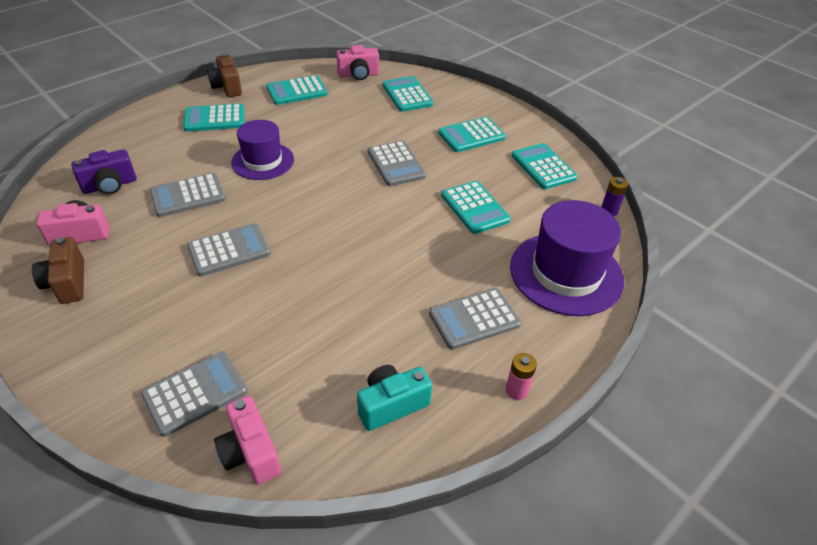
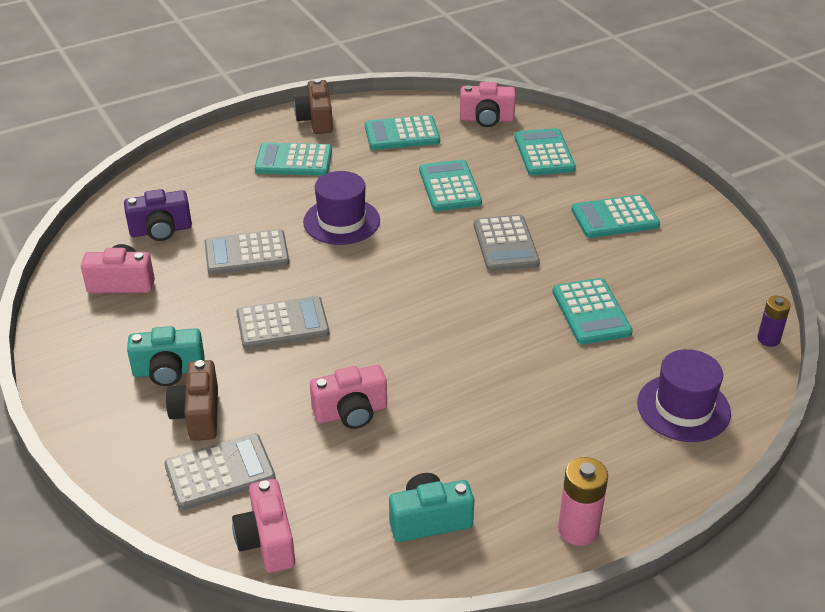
camera: 15 degrees right, 5 degrees down
(67, 283) = (103, 336): brown camera -> brown camera (198, 415)
(133, 306) = (169, 371): none -> turquoise camera
(303, 318) = (351, 412): none -> pink camera
(474, 319) = (551, 443): grey calculator -> none
(516, 390) = (578, 529): pink battery -> pink battery, size x1.52
(543, 167) = (699, 271): turquoise calculator -> turquoise calculator (450, 187)
(566, 273) = (683, 408): purple hat -> purple hat, size x0.65

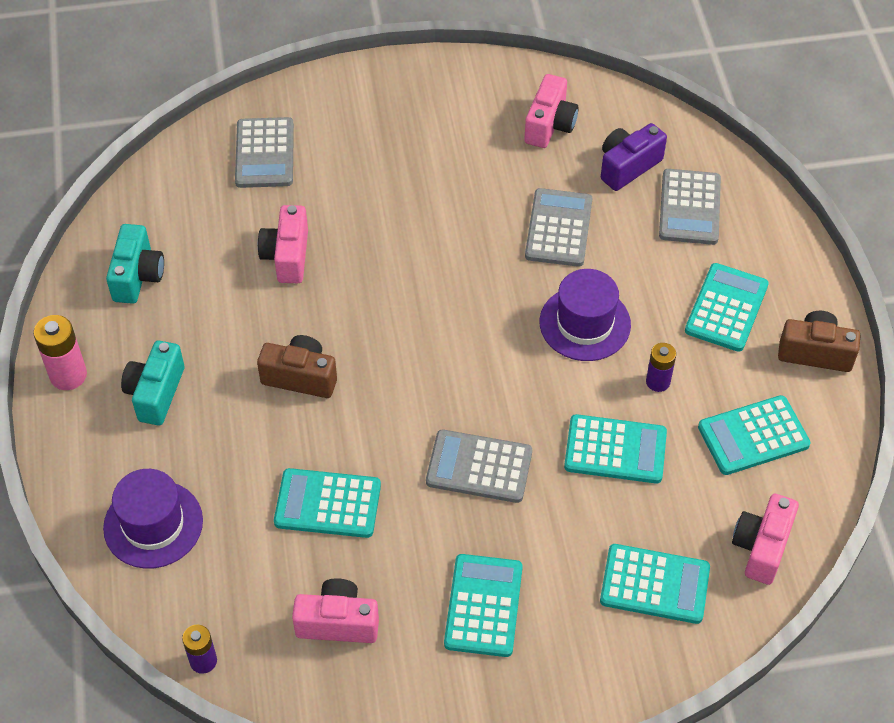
camera: 110 degrees right, 15 degrees up
(161, 230) = (628, 166): purple camera -> purple camera turned 45 degrees clockwise
(169, 371) = (405, 140): turquoise camera -> turquoise camera (156, 393)
(198, 415) = (339, 151): brown camera -> brown camera (300, 377)
(267, 541) = (177, 169): pink camera -> pink camera (338, 622)
(282, 324) = (432, 234): grey calculator -> grey calculator (689, 208)
(378, 179) = (658, 382): none -> purple battery
(402, 134) = (753, 436): turquoise calculator -> turquoise calculator turned 120 degrees counterclockwise

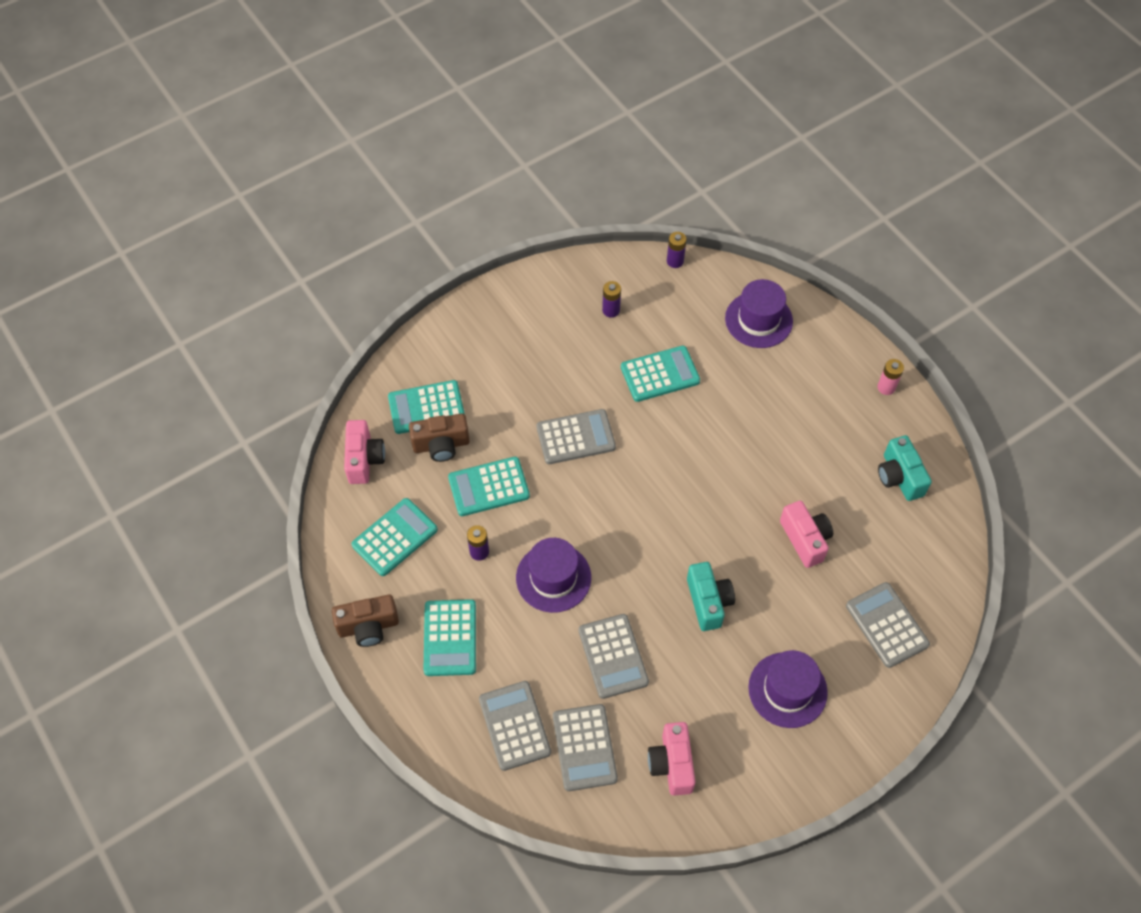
camera: 155 degrees right, 5 degrees up
(68, 375) = (886, 387): pink battery -> pink battery, size x0.66
(156, 393) = (820, 399): turquoise camera -> turquoise camera (708, 602)
(300, 377) = (732, 450): brown camera -> brown camera (441, 445)
(338, 622) = (611, 310): pink camera -> purple battery
(401, 139) = (787, 690): none -> purple hat
(483, 606) = (528, 353): turquoise calculator -> none
(628, 166) = (584, 747): purple camera -> grey calculator

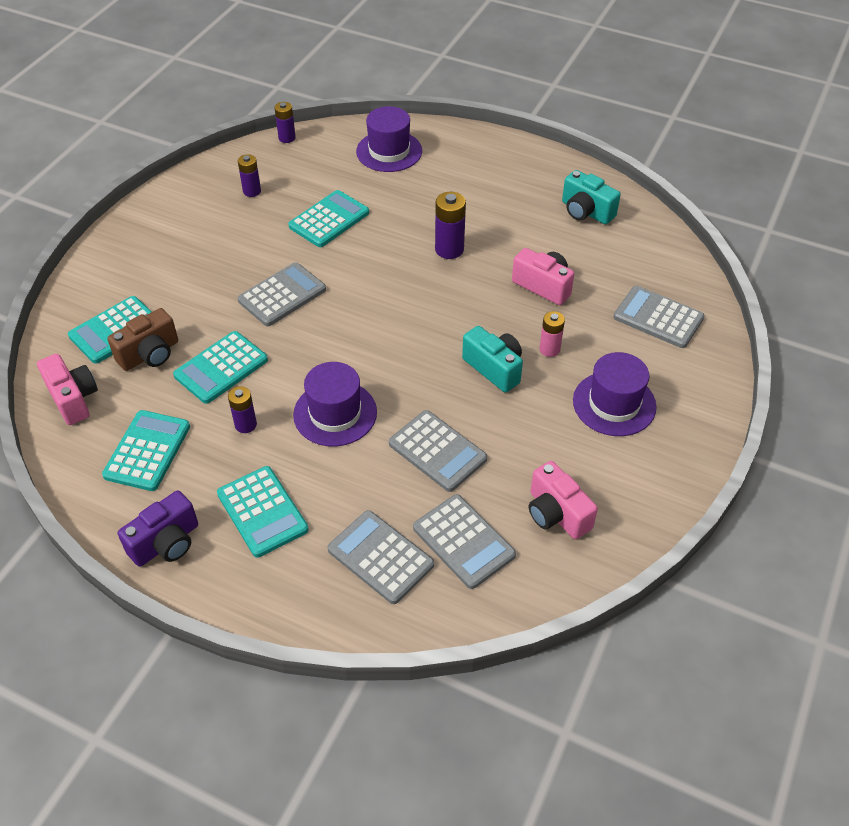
camera: 30 degrees left, 10 degrees down
(368, 627) = (166, 543): brown camera -> purple camera
(746, 458) = (449, 249): none -> purple battery
(886, 387) = (528, 157): pink battery -> pink battery (549, 349)

